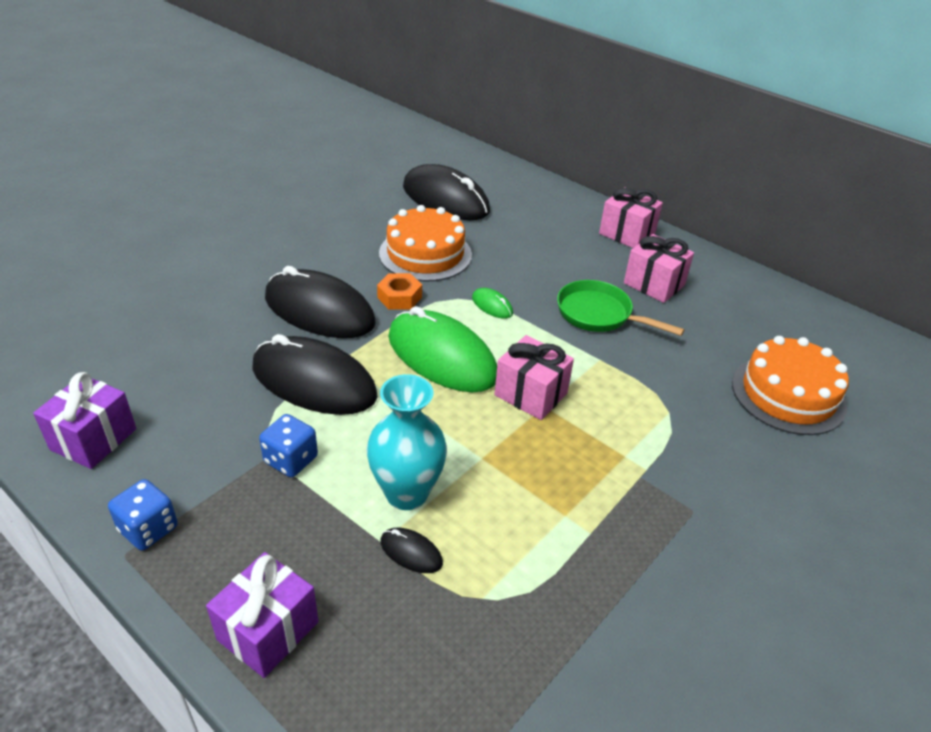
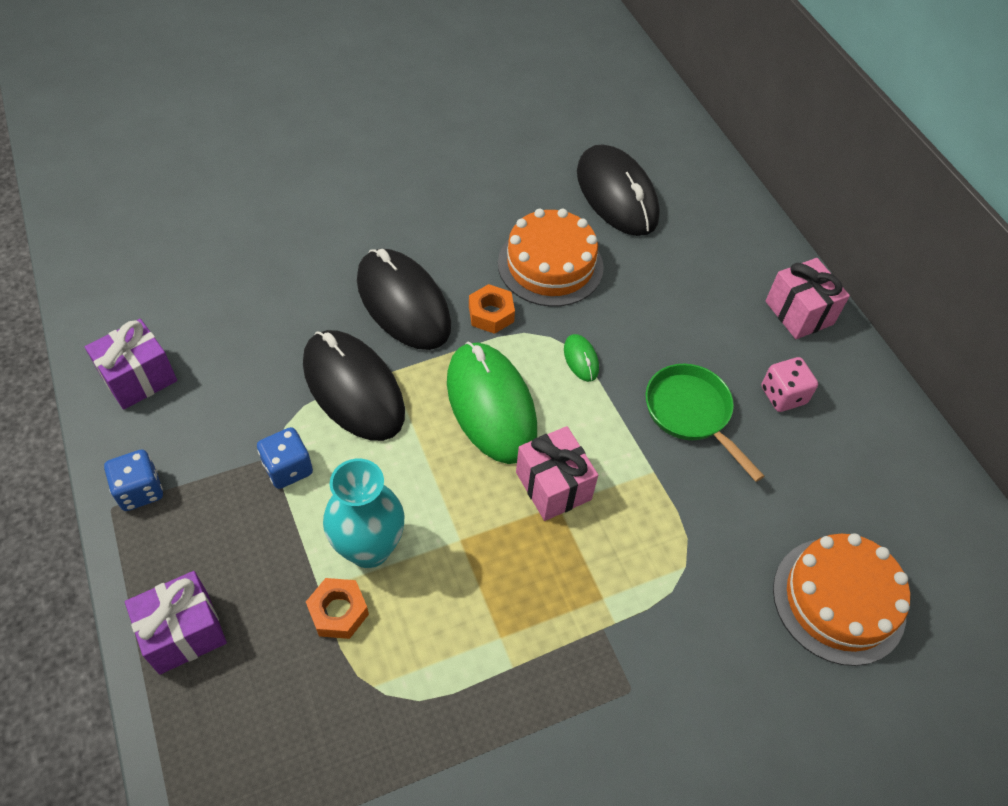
camera: 25 degrees right, 15 degrees up
(411, 552) = (338, 612): black mouse -> orange nut
(654, 284) = (783, 395): pink gift -> pink dice

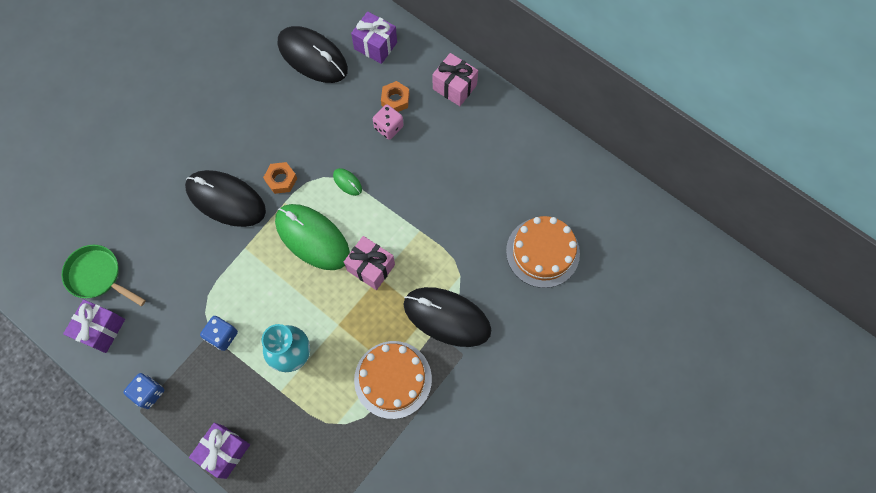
camera: 25 degrees left, 15 degrees up
(338, 612) = (297, 397): orange nut -> orange nut (395, 100)
(353, 388) = (229, 269): black mouse -> black mouse (447, 317)
(550, 265) = (298, 128): orange cake -> orange cake (393, 379)
(691, 413) = (423, 184): green pan -> green pan (98, 276)
(709, 218) = (375, 45): none -> purple gift
(783, 395) = (467, 146): pink dice -> pink dice (388, 127)

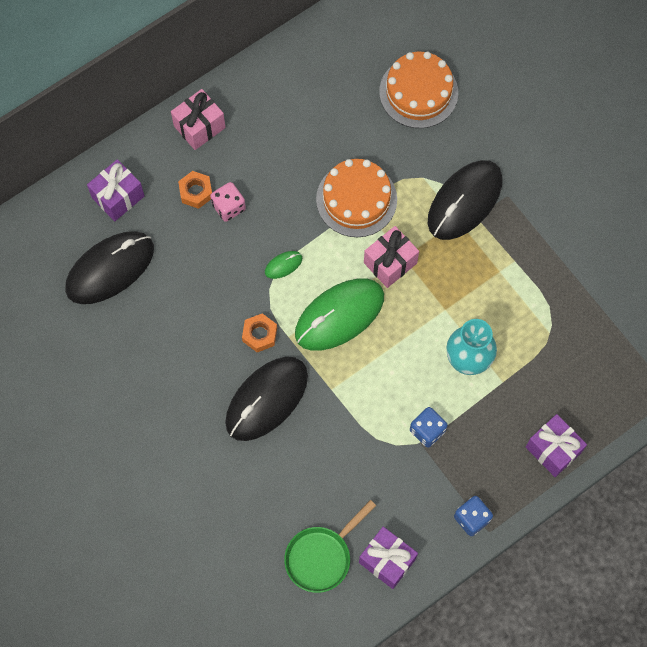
camera: 75 degrees left, 0 degrees up
(393, 379) = (516, 269): orange cake -> orange cake (356, 199)

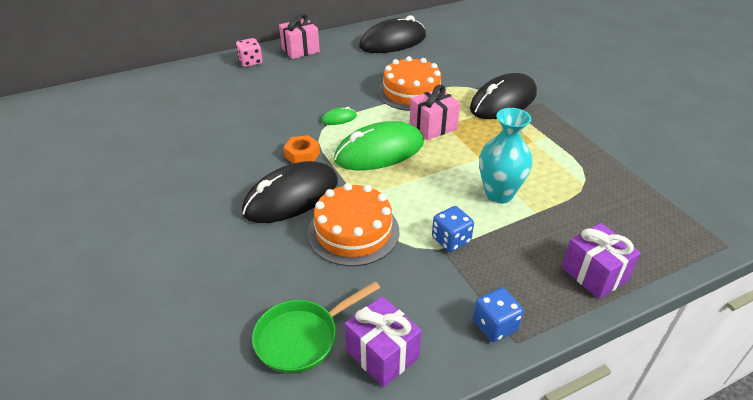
camera: 10 degrees right, 30 degrees down
(110, 269) = (193, 106): black mouse -> black mouse (393, 42)
(118, 197) = (222, 73): purple gift -> none
(196, 192) = (283, 77): orange nut -> none
(228, 207) = (306, 86): pink dice -> pink dice (250, 62)
(418, 92) = (471, 50): orange cake -> orange cake (353, 231)

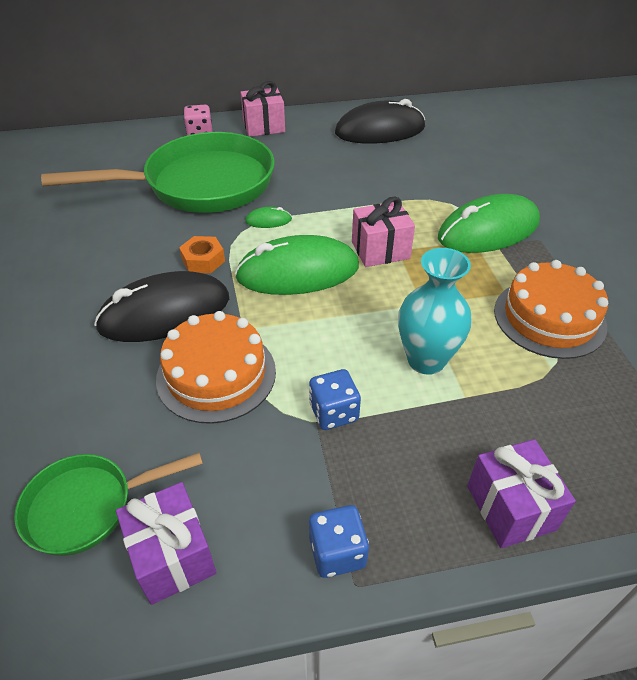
camera: 15 degrees right, 5 degrees up
(271, 100) = (200, 185): none -> green pan
(411, 92) = (373, 199): orange cake -> orange cake (549, 318)
(503, 101) = (488, 230): black mouse -> green mouse

